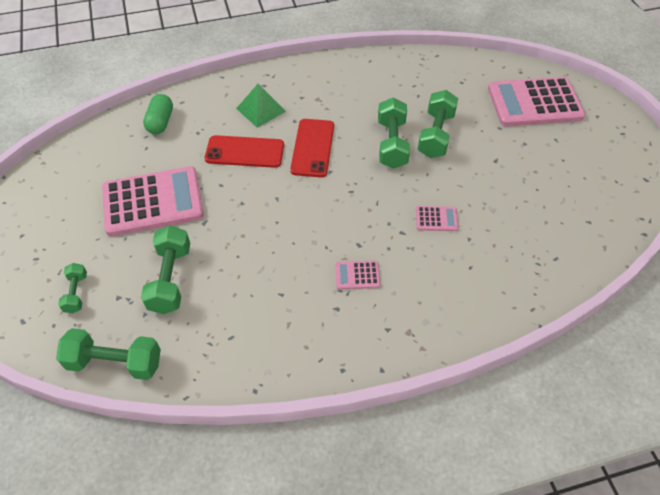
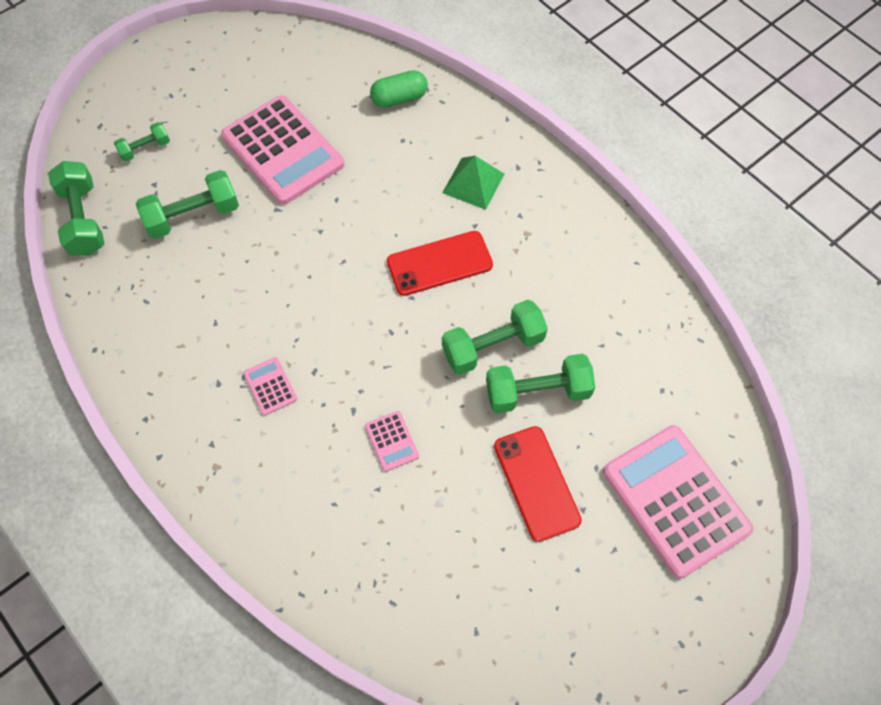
camera: 65 degrees right, 10 degrees up
(245, 152) = (396, 199): red phone -> red phone (536, 483)

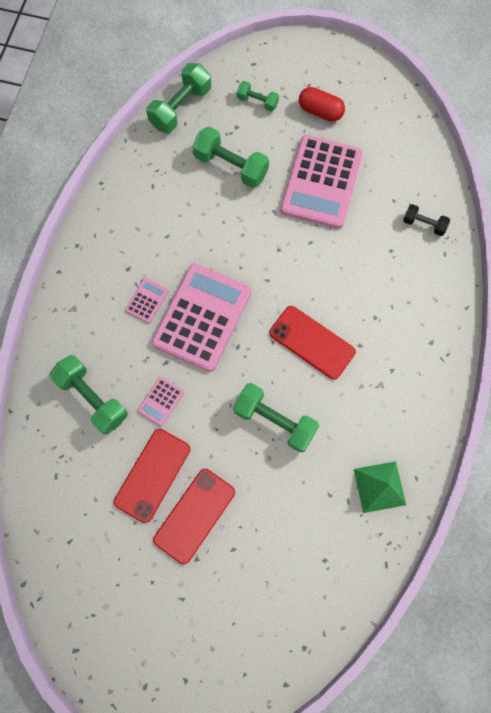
camera: 55 degrees right, 10 degrees up
(208, 104) = (320, 111): none -> red capsule
(399, 98) = (423, 224): green capsule -> black dumbbell
(464, 498) = (152, 475): none -> red phone
(473, 183) = (393, 321): green pyramid -> green pyramid (379, 487)
(537, 392) = (261, 473): green dumbbell -> green dumbbell (93, 398)
(676, 500) = (246, 621): pink calculator -> pink calculator (202, 317)

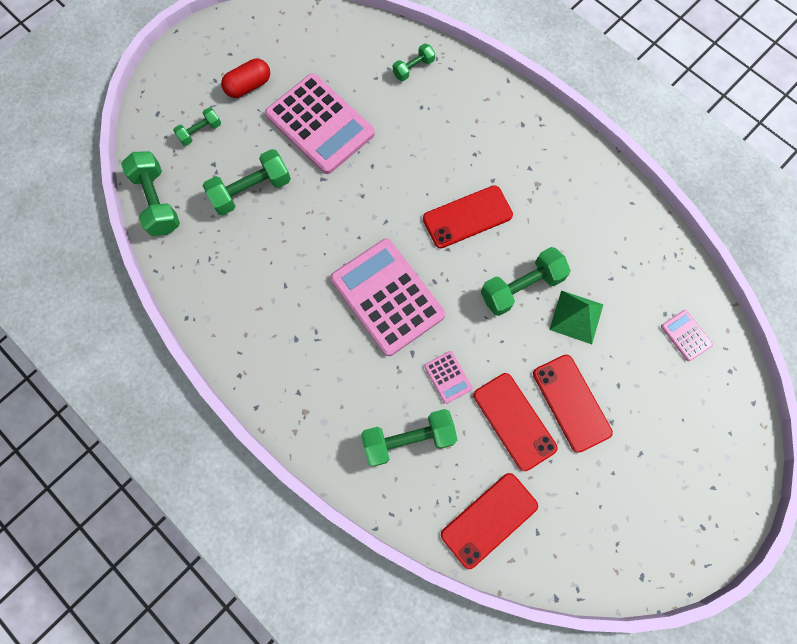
camera: 60 degrees left, 0 degrees up
(60, 496) = (489, 520): none -> red phone
(147, 300) = (340, 338): pink calculator -> pink calculator (686, 335)
(379, 487) = (625, 235): green pyramid -> green pyramid (576, 317)
(423, 224) = (413, 68): black dumbbell -> green dumbbell

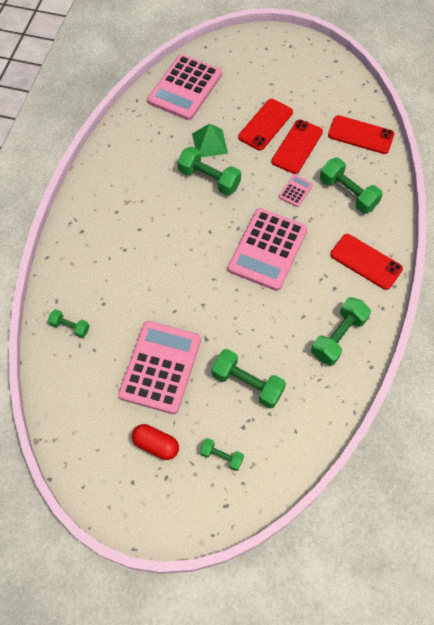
camera: 120 degrees left, 10 degrees down
(157, 201) = (301, 449): green dumbbell -> green dumbbell (338, 337)
(467, 217) = (178, 231): red phone -> red phone (366, 262)
(686, 335) = (185, 88): pink calculator -> pink calculator, size x2.35

